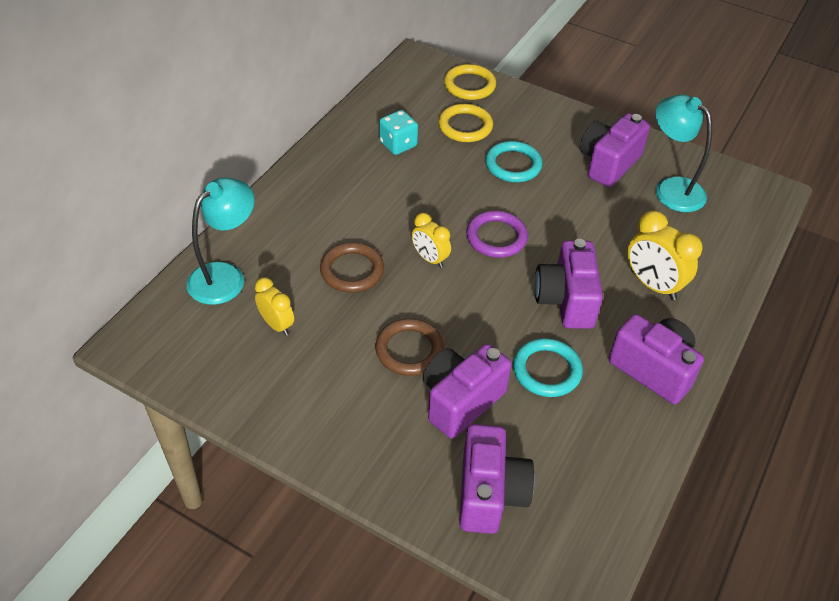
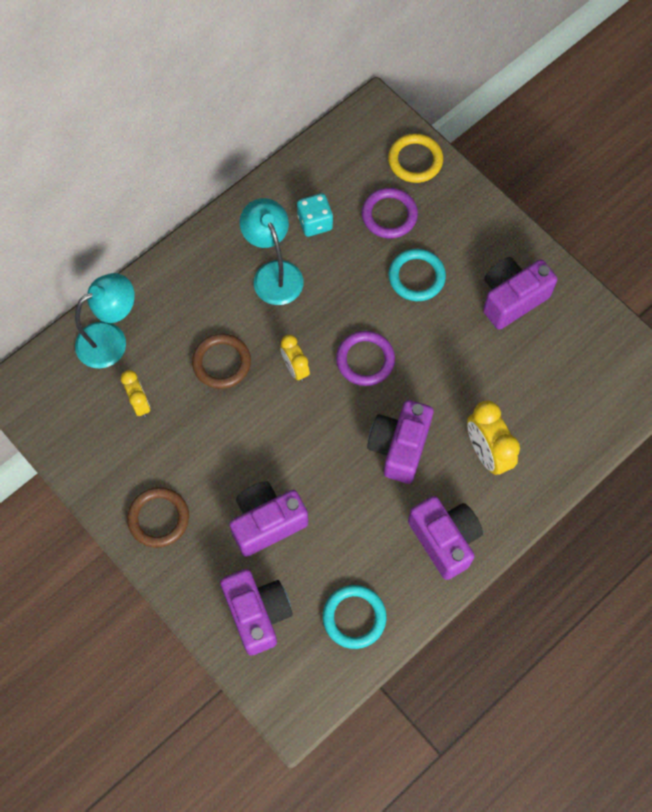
camera: 20 degrees right, 20 degrees up
(409, 350) = (242, 460): brown ring -> brown ring (158, 518)
(465, 126) = (389, 215): yellow ring -> purple ring
(490, 493) = (257, 613): purple camera -> purple camera turned 45 degrees counterclockwise
(546, 370) = (351, 514): turquoise ring -> turquoise ring (354, 617)
(671, 188) = (560, 346): turquoise lamp -> turquoise lamp (274, 273)

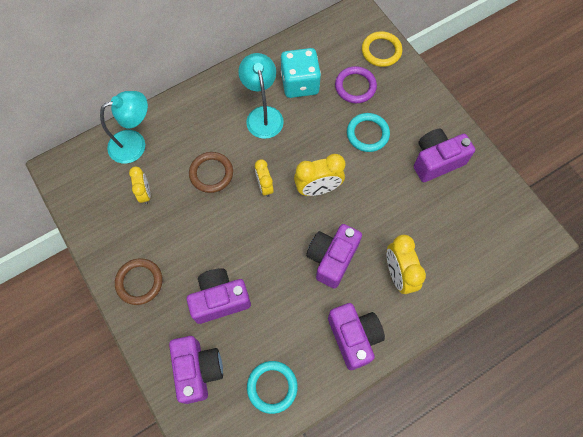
camera: 10 degrees right, 0 degrees up
(315, 222) = (300, 83): turquoise dice -> turquoise dice, size x1.57
(365, 360) = (318, 188): purple ring -> yellow clock

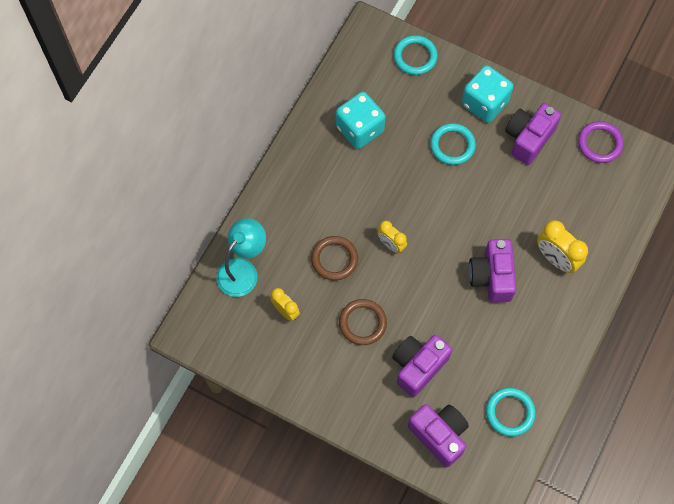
camera: 30 degrees left, 0 degrees up
(139, 282) = (337, 392): brown ring -> brown ring (362, 323)
(263, 115) = (345, 178): turquoise lamp -> none
(318, 188) = (440, 221): yellow clock -> none
(354, 337) = (551, 333): purple camera -> none
(355, 86) = (413, 105): purple ring -> purple ring (600, 143)
(381, 51) = (415, 57): yellow ring -> turquoise ring
(416, 114) = (484, 103): none -> turquoise dice

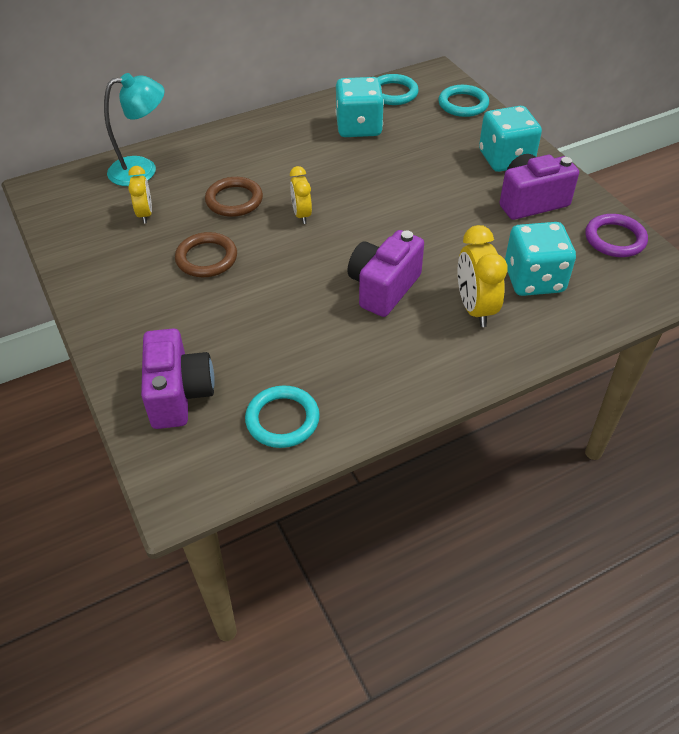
camera: 35 degrees right, 20 degrees down
(418, 366) = (223, 321): purple camera -> none
(452, 145) = (441, 173): turquoise ring -> turquoise ring (393, 93)
(574, 211) = (534, 279): none -> turquoise dice

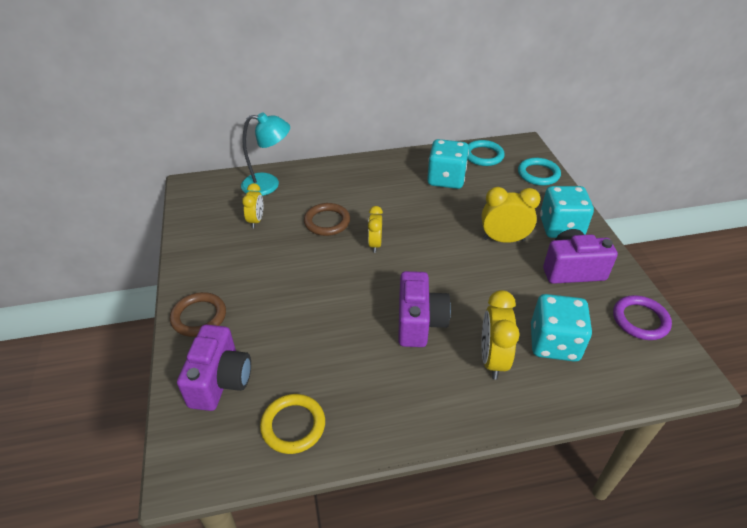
camera: 15 degrees right, 5 degrees down
(206, 258) = (287, 266): brown ring -> brown ring (199, 317)
(282, 419) = (293, 425): turquoise ring -> yellow ring
(383, 288) = (419, 322): purple camera -> purple camera turned 135 degrees clockwise
(447, 183) = (503, 239): none -> yellow clock

